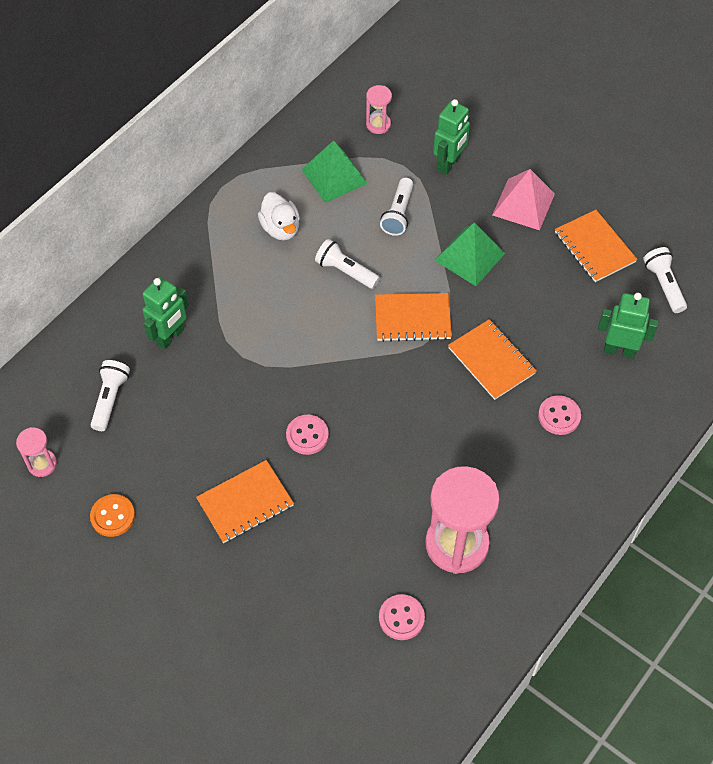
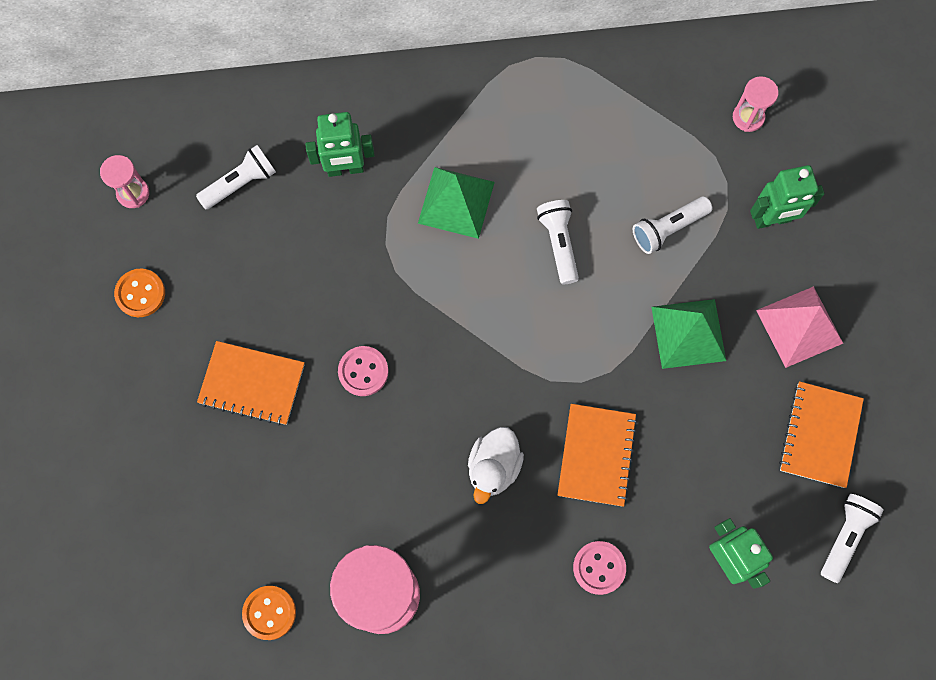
camera: 45 degrees right, 15 degrees up
(281, 228) = (545, 147): white duck -> white duck (493, 467)
(334, 176) = (649, 136): green pyramid -> green pyramid (456, 202)
(401, 618) = (269, 612): pink button -> orange button
(412, 318) = (569, 346): orange notebook -> none

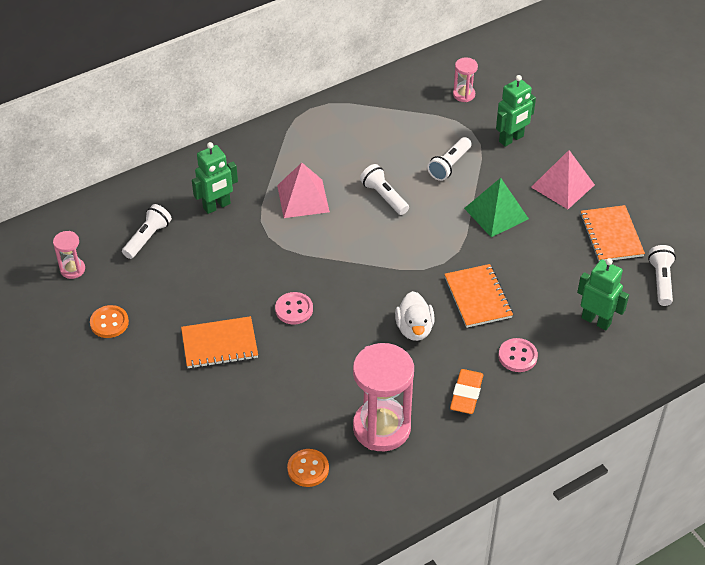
camera: 25 degrees left, 25 degrees down
(456, 202) = (303, 198): green pyramid -> pink pyramid
(507, 594) = (466, 394): none -> orange eraser

